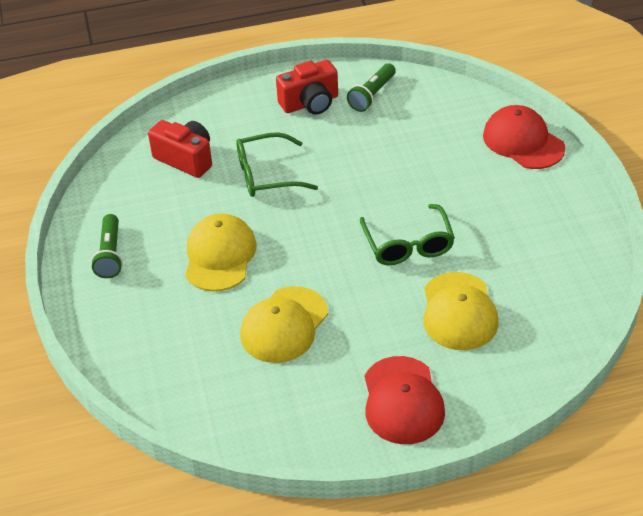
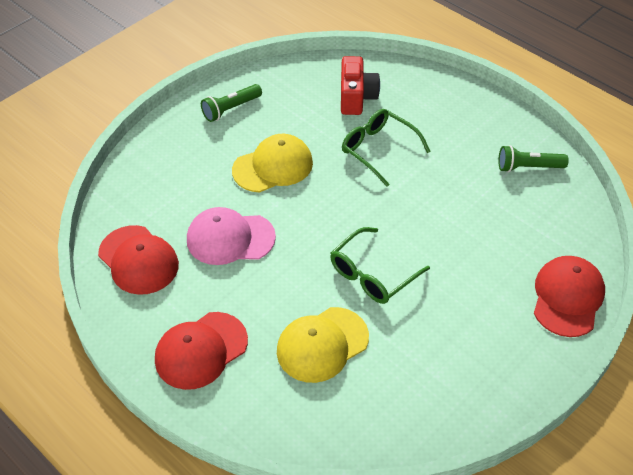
camera: 55 degrees right, 5 degrees up
(252, 407) = (138, 260): none -> red cap
(284, 325) = (230, 238): yellow cap -> pink cap
(310, 103) = (482, 135): red camera -> none

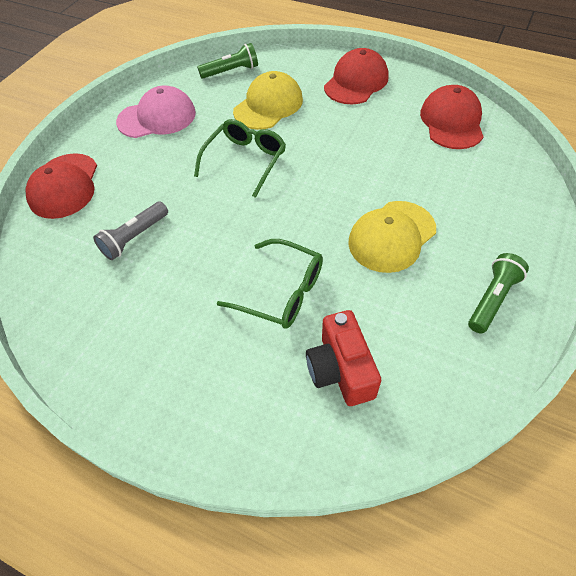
camera: 165 degrees right, 5 degrees up
(138, 260) = (452, 121): red cap -> red cap turned 60 degrees clockwise
(230, 238) = (387, 157): pink cap -> pink cap (157, 117)
(493, 223) = (134, 237): none -> grey flashlight
(528, 167) = (92, 319): green flashlight -> green flashlight (231, 71)

